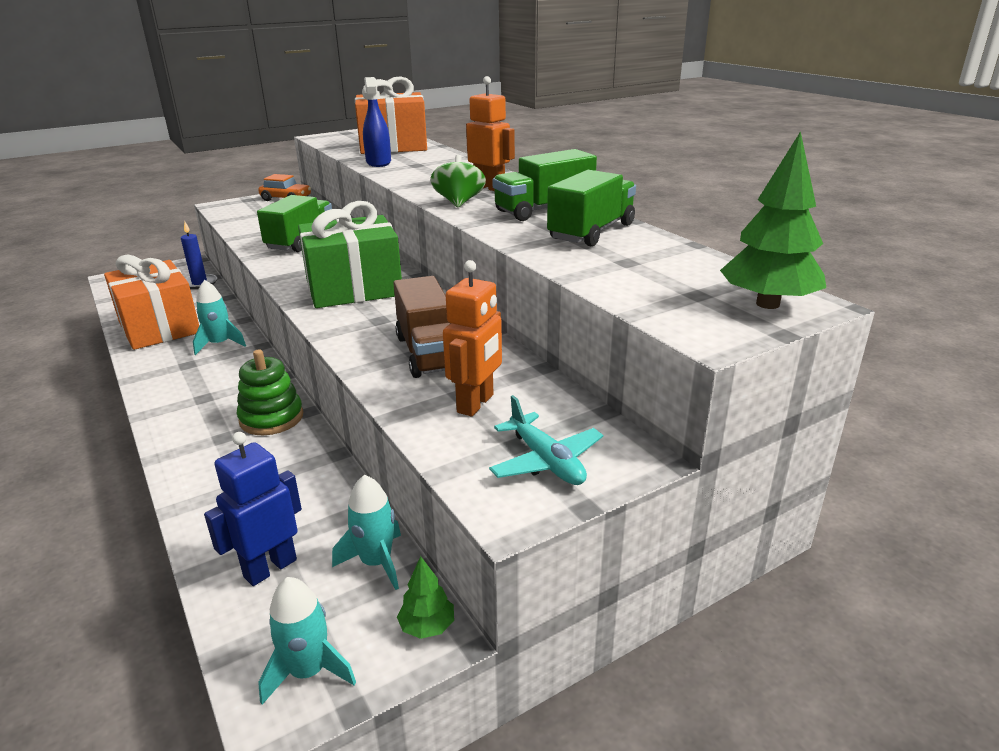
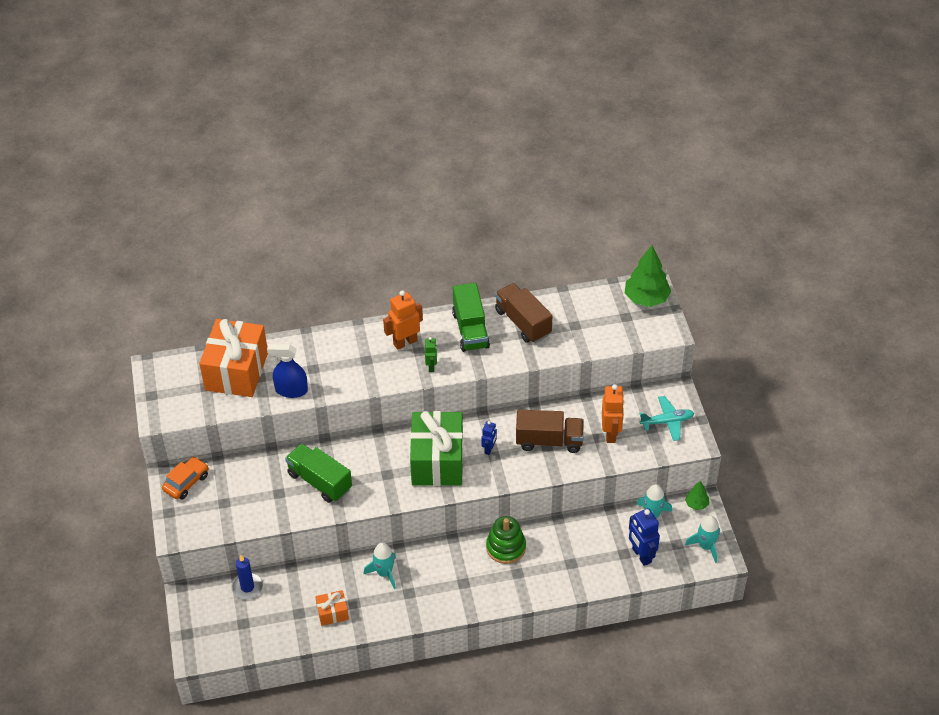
camera: 70 degrees left, 20 degrees up
(159, 327) = (332, 613): orange gift -> orange gift, size x0.45
(390, 314) = (489, 449): none -> blue robot
(459, 202) = (431, 366): green spinning top -> green robot
(476, 404) = (611, 433): orange robot -> orange robot turned 45 degrees clockwise
(591, 232) = (523, 322): green truck -> brown truck

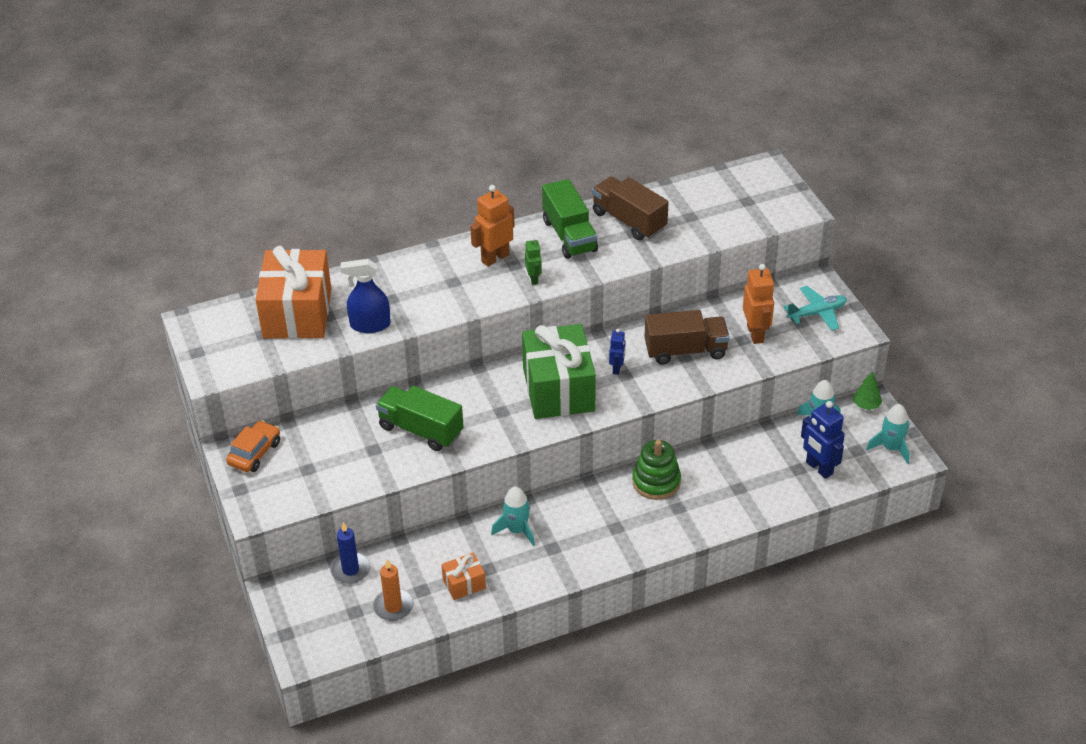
camera: 10 degrees left, 5 degrees down
(273, 624) = (393, 607): none -> orange candle
(646, 298) = (765, 180): green tree -> none

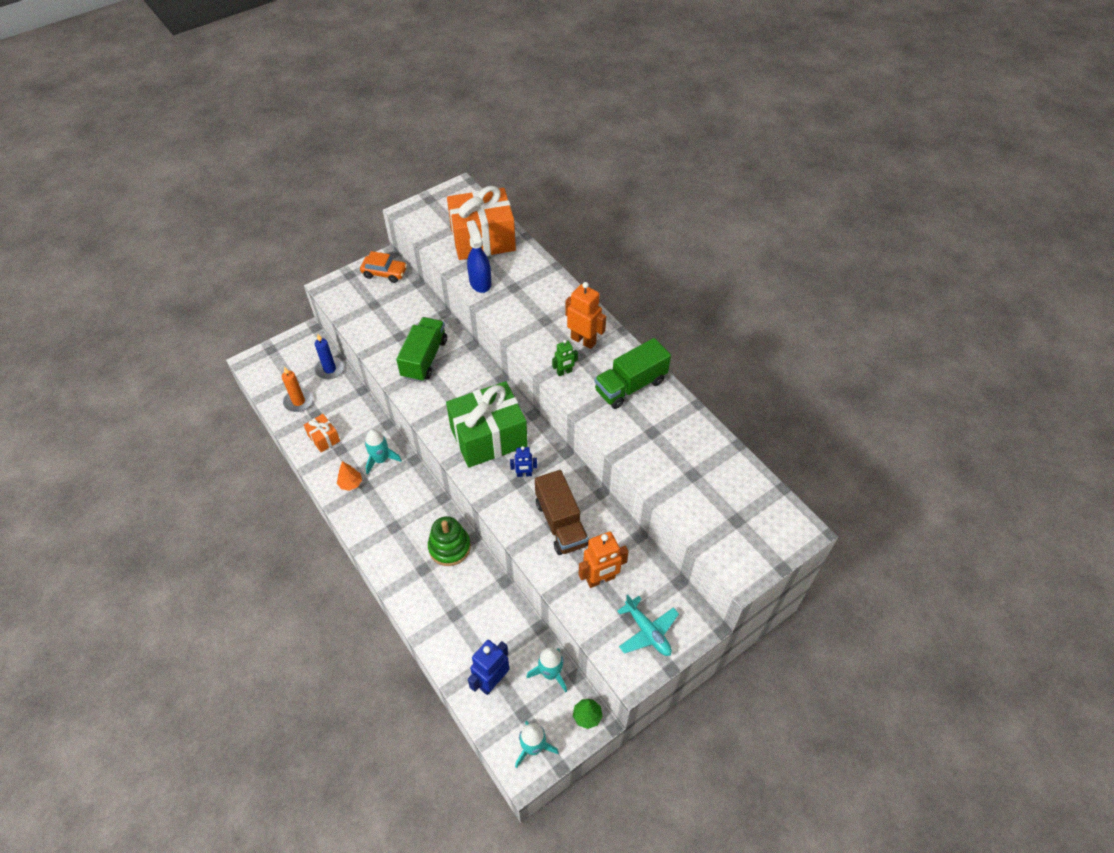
camera: 75 degrees right, 10 degrees up
(542, 562) = (350, 483): none -> orange tree
(629, 221) = (667, 426): brown truck -> none

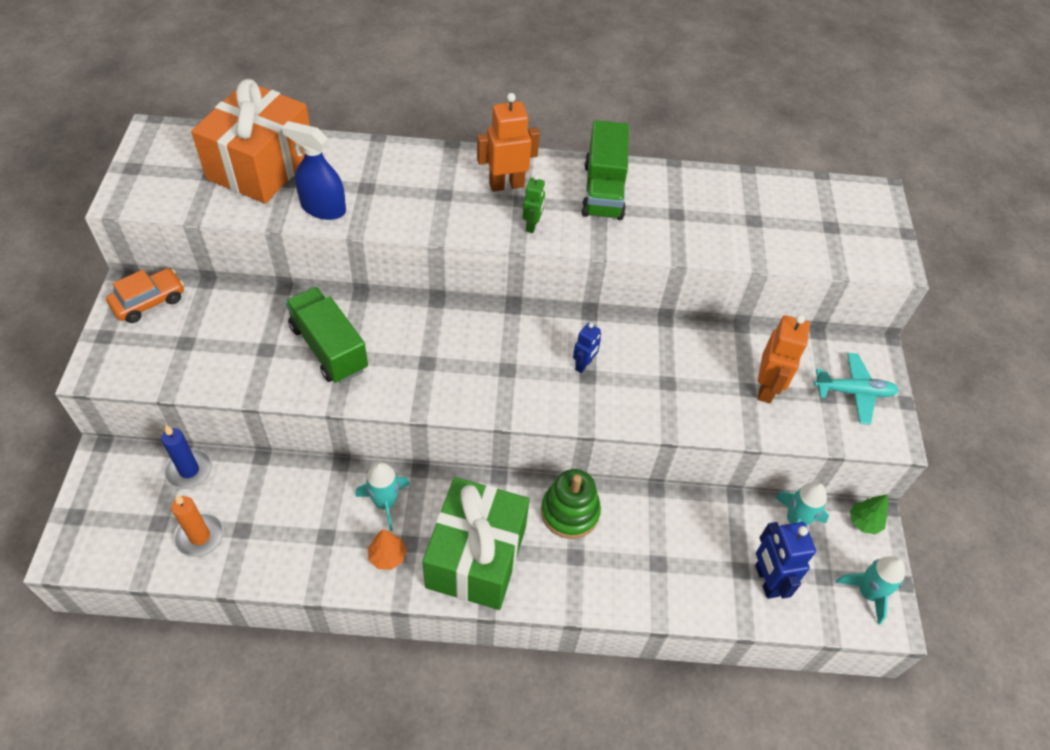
camera: 55 degrees left, 0 degrees up
(324, 438) = (289, 543): orange gift -> none
(488, 437) = (504, 363): green gift -> green gift (476, 557)
(561, 523) = (673, 375): brown truck -> none

